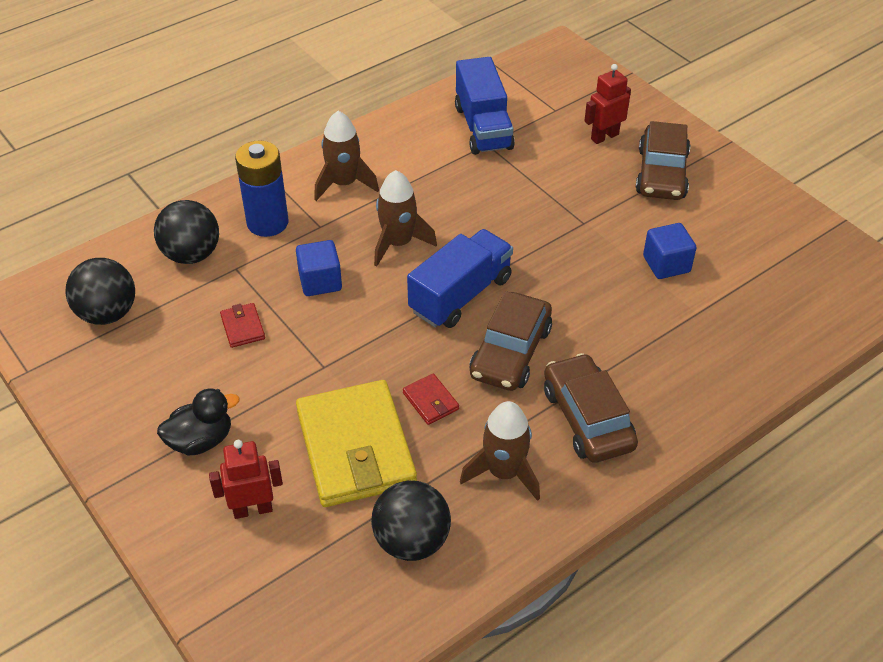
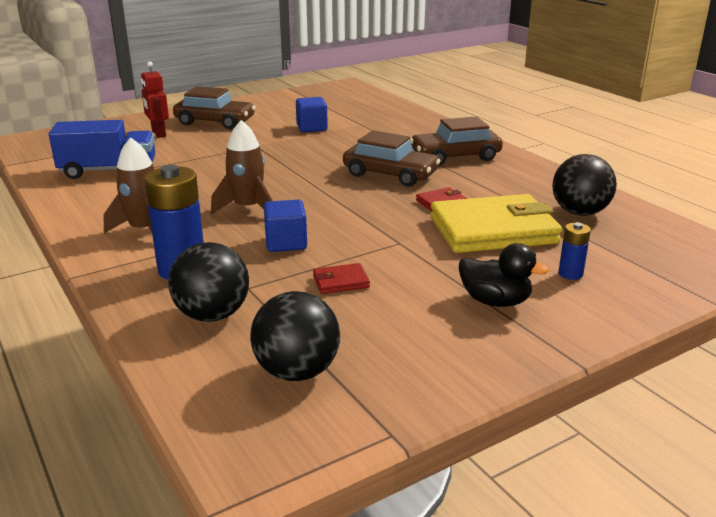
camera: 85 degrees left, 20 degrees down
(201, 440) = (495, 301): black duck -> black duck turned 135 degrees clockwise
(253, 509) = (570, 274): red robot -> blue battery
(460, 295) = (323, 187): blue truck -> none
(503, 472) = (508, 182): brown rocket -> none

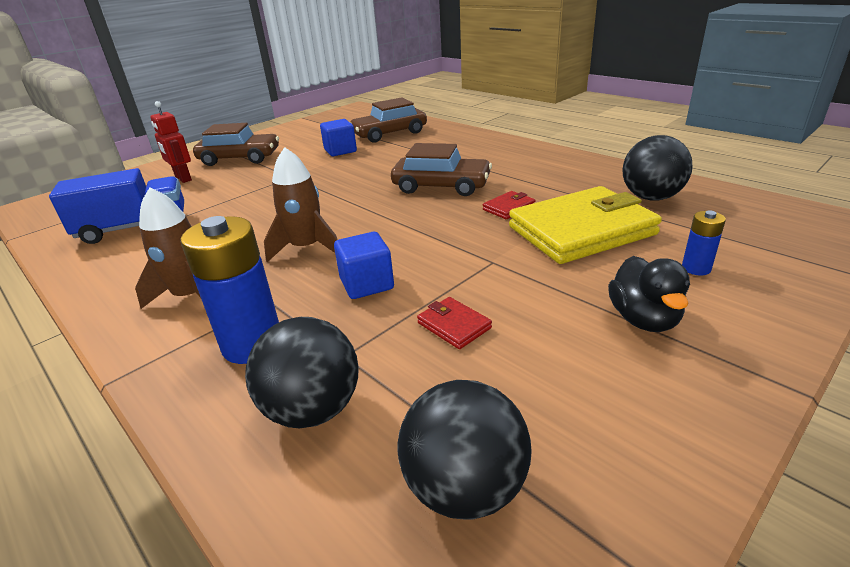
camera: 10 degrees left, 5 degrees up
(340, 282) = (454, 325): red wallet -> red wallet turned 75 degrees clockwise
(455, 156) = (494, 159): brown car -> brown car (389, 134)
(495, 301) = (643, 319): black duck -> black duck turned 75 degrees clockwise

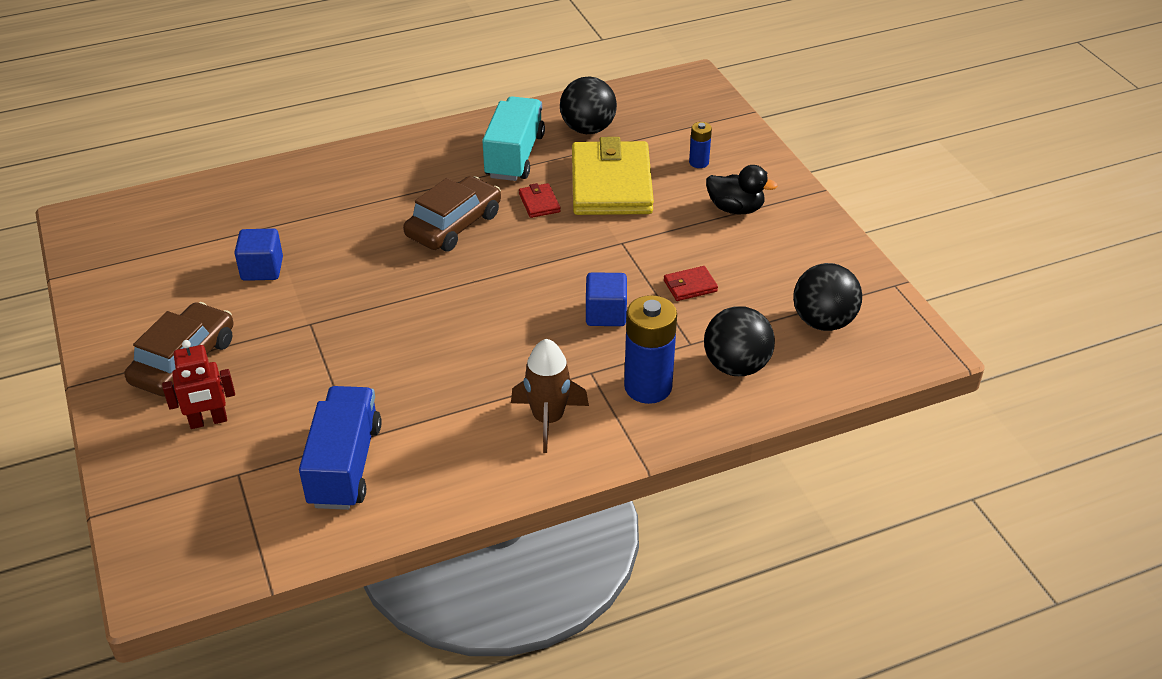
camera: 70 degrees left, 10 degrees up
(306, 248) = (513, 338): brown rocket -> none
(389, 134) = (244, 217): brown car -> none
(561, 181) = (514, 156): none -> turquoise truck

